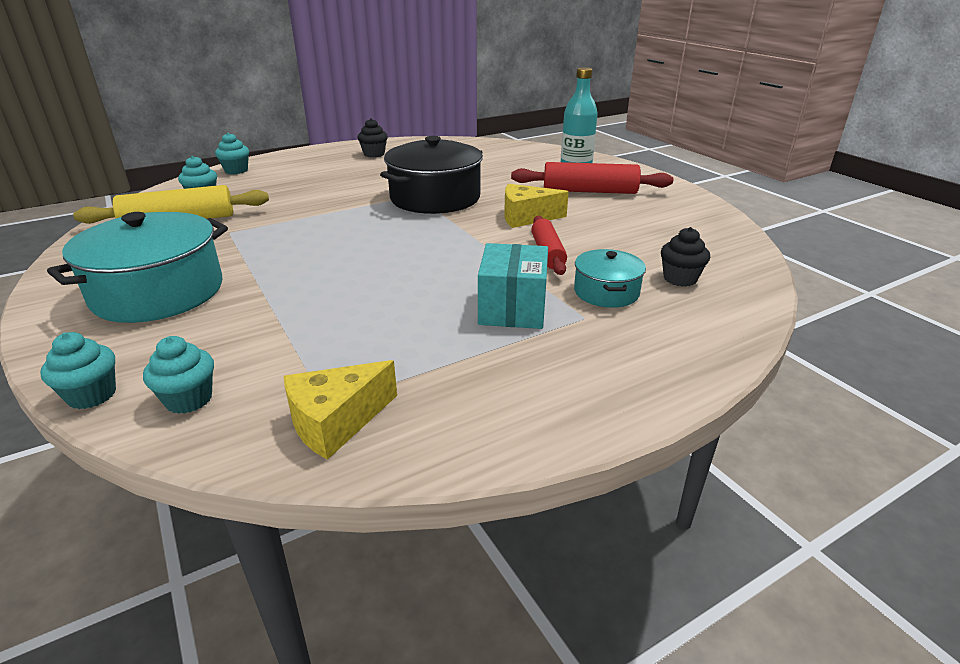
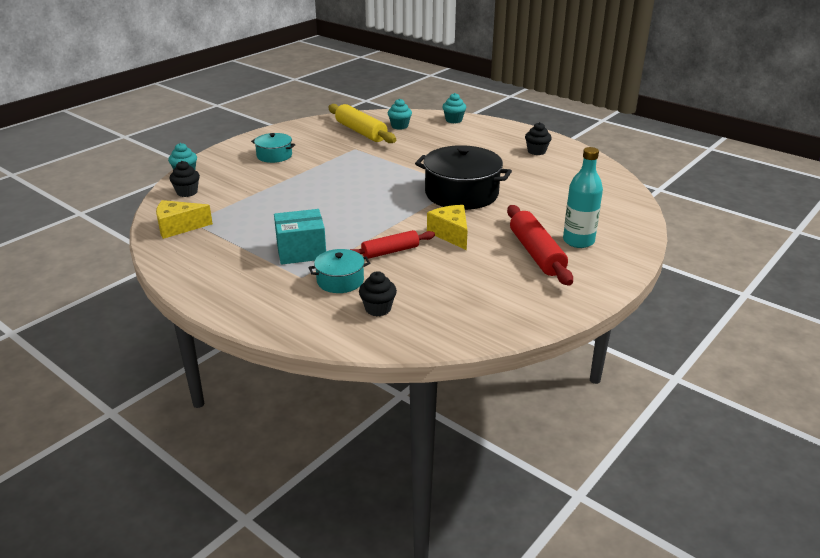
camera: 70 degrees right, 0 degrees up
(158, 292) = (274, 156): turquoise pot -> turquoise pot, size x0.53
(189, 399) = (187, 192): turquoise cupcake -> black cupcake
(336, 422) = (178, 227): yellow cheese -> yellow cheese turned 45 degrees counterclockwise

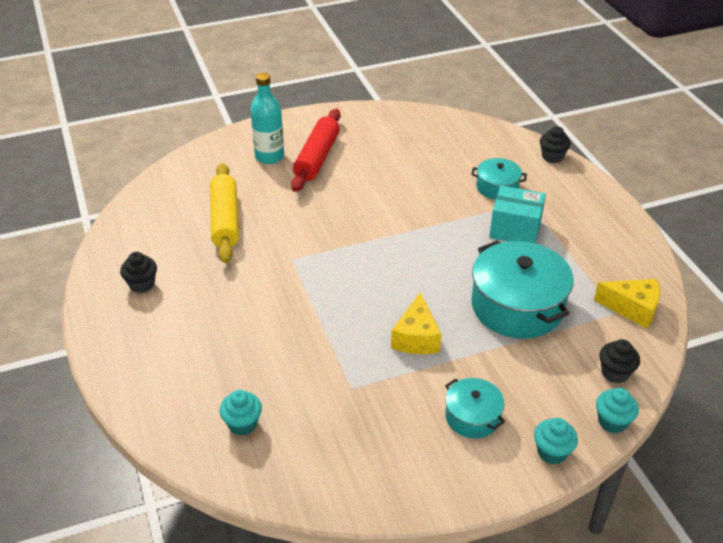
camera: 150 degrees left, 10 degrees up
(272, 205) = (517, 306): none -> turquoise pot
(361, 132) = (310, 432): yellow rolling pin -> yellow rolling pin (225, 220)
(378, 309) = (483, 155): black cupcake -> black cupcake (552, 157)
(390, 251) = (435, 201): red rolling pin -> none
(451, 234) = (365, 201): yellow cheese -> yellow cheese (416, 337)
(453, 120) = (151, 406): turquoise cupcake -> turquoise cupcake (552, 452)
(461, 194) = (304, 247): black pot -> none

